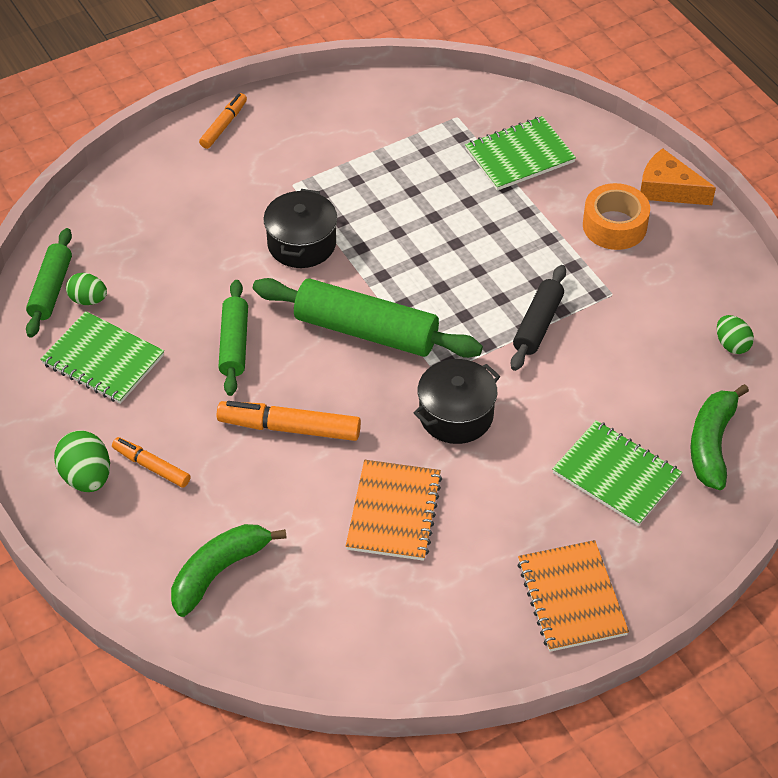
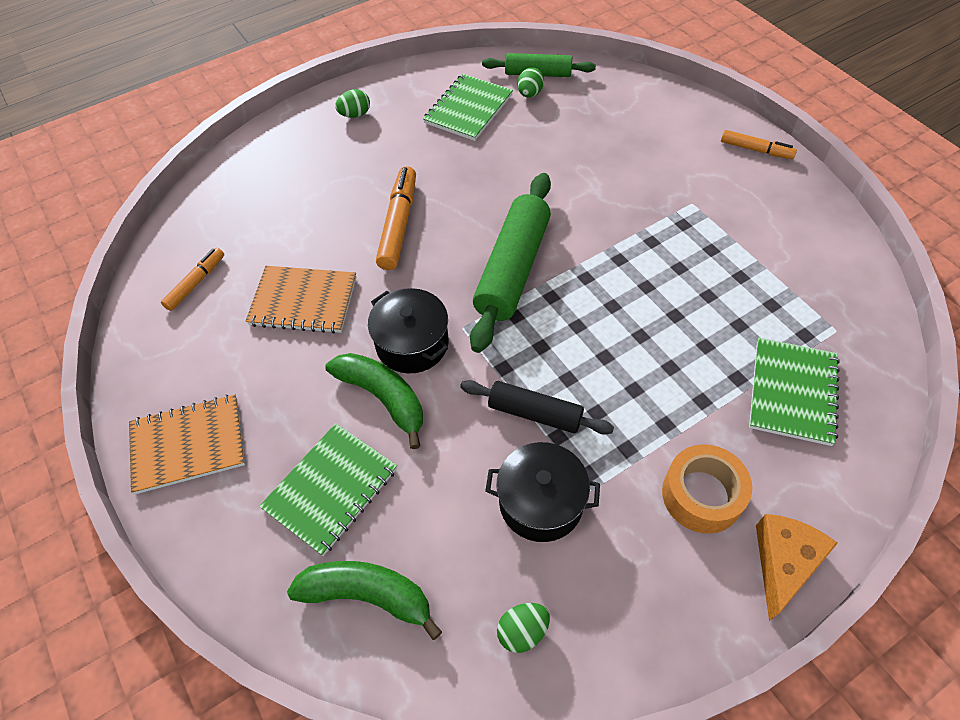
camera: 90 degrees right, 5 degrees up
(86, 477) = (355, 115): green egg -> green egg, size x0.66
(151, 466) = (363, 147): orange marker -> orange marker (196, 283)
(219, 572) = (259, 194): green banana -> green banana (383, 397)
(234, 344) = (490, 181): green rolling pin -> none
(301, 243) = (616, 215): black pot -> black pot (541, 502)
(519, 156) = (792, 392): green notebook -> green notebook turned 45 degrees clockwise

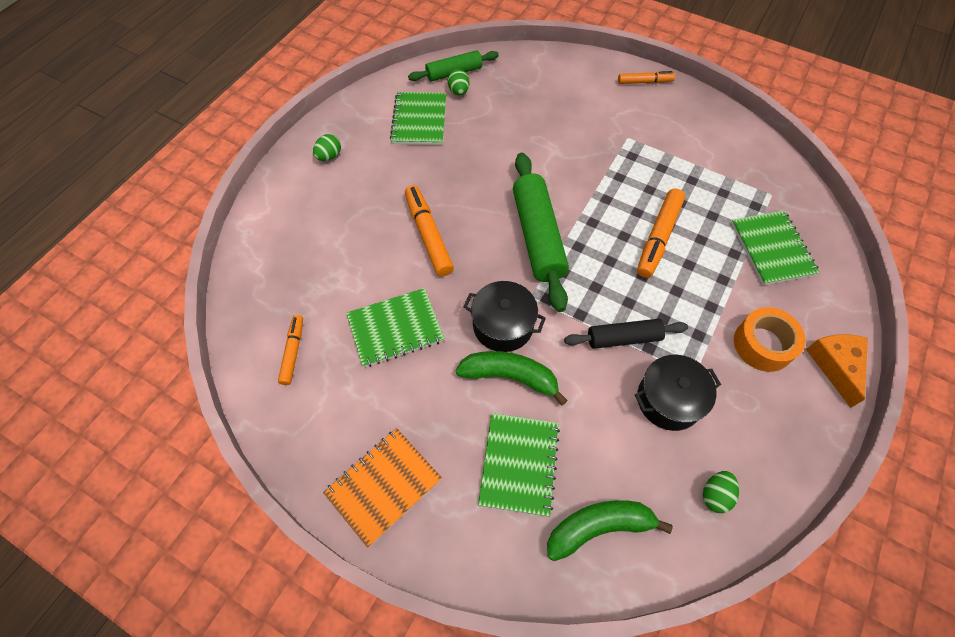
camera: 30 degrees left, 5 degrees up
(303, 301) = (395, 329): orange notebook -> green notebook
(652, 323) = (658, 238): none -> orange marker

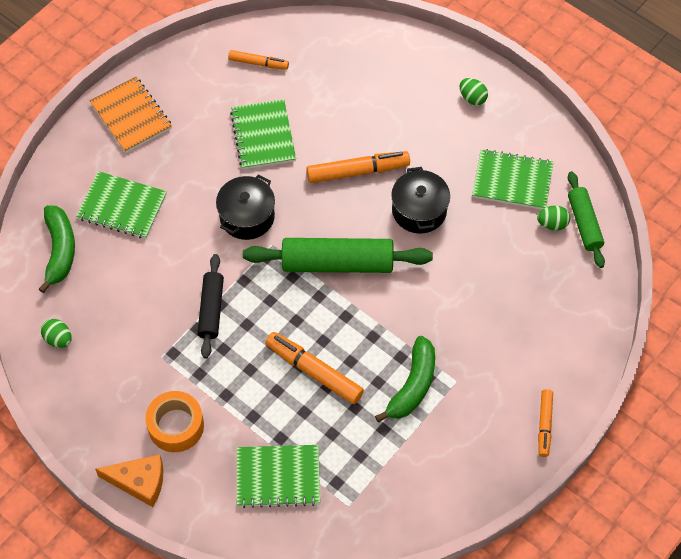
camera: 100 degrees right, 0 degrees up
(510, 376) = (197, 213): green banana -> green banana (413, 385)
(669, 400) = (145, 329): black pot -> black pot (419, 210)

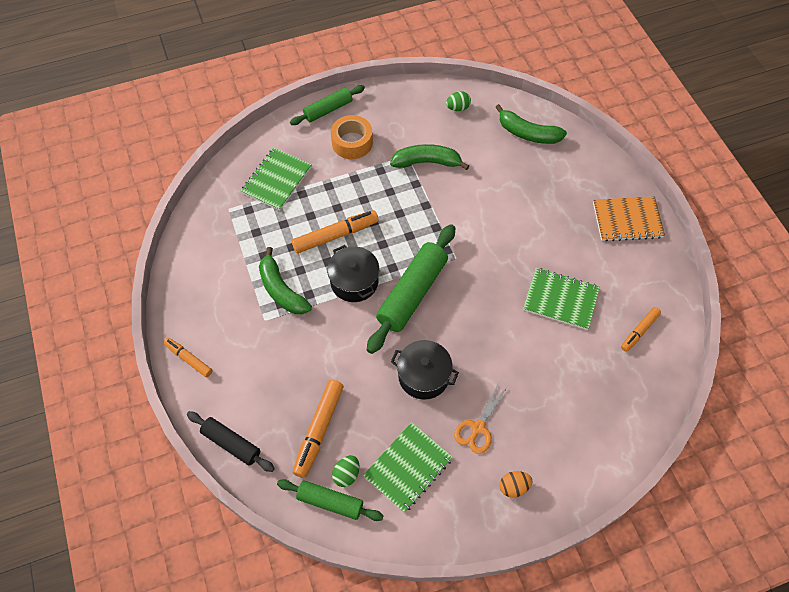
camera: 120 degrees right, 0 degrees up
(122, 207) = (544, 181): green notebook -> none
(139, 482) = (328, 110): orange cheese -> green rolling pin
(160, 332) = (427, 162): none -> green banana
(211, 310) = (425, 198): black rolling pin -> black rolling pin (231, 443)
(247, 216) = (490, 254): black pot -> black pot (354, 281)
(358, 171) = (487, 350): orange marker -> orange marker (319, 430)
(439, 146) = (478, 428): none -> orange scissors
(472, 98) = (513, 487): green egg -> orange egg

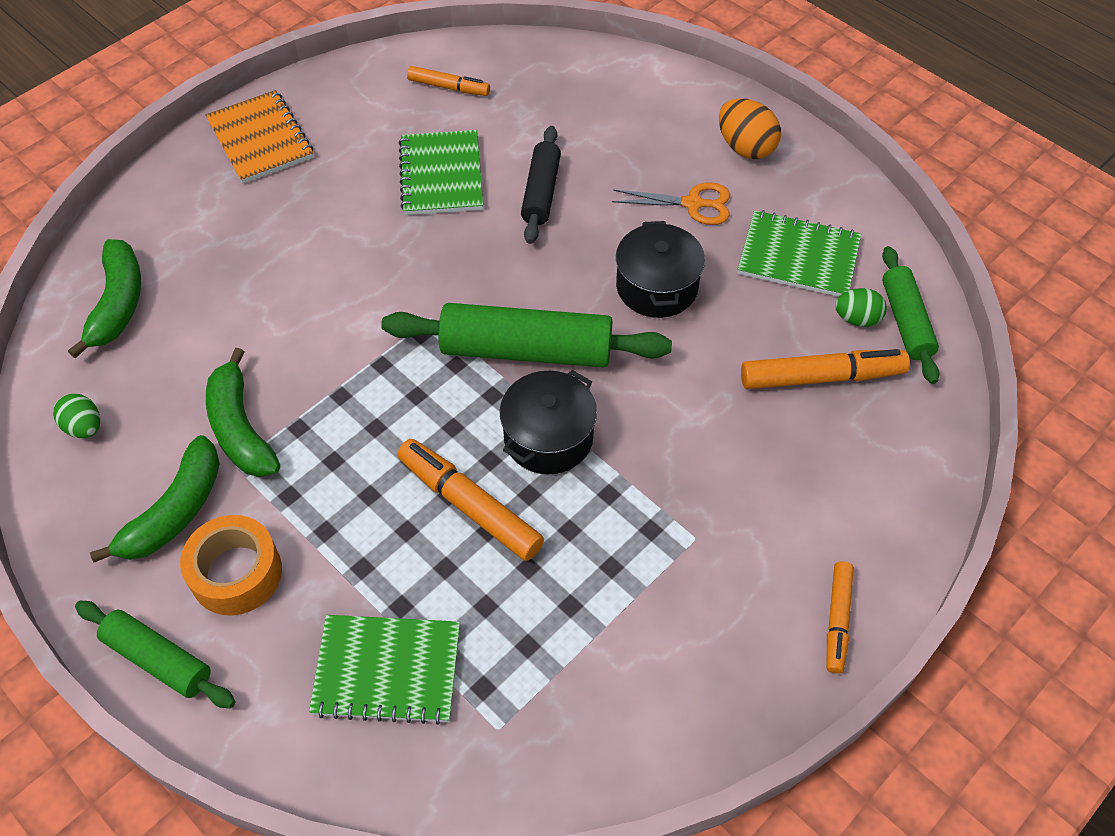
camera: 115 degrees left, 5 degrees down
(231, 443) = (921, 480): black rolling pin -> black rolling pin (541, 192)
(281, 290) = (625, 539): green banana -> green banana (175, 511)
(513, 487) = (745, 147): orange egg -> orange egg, size x1.52

